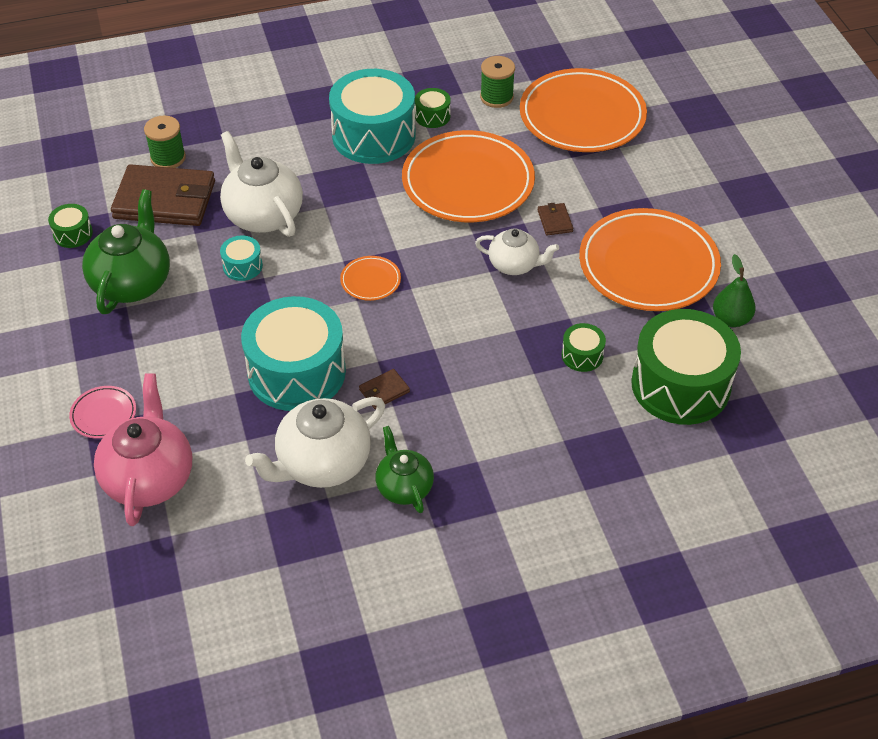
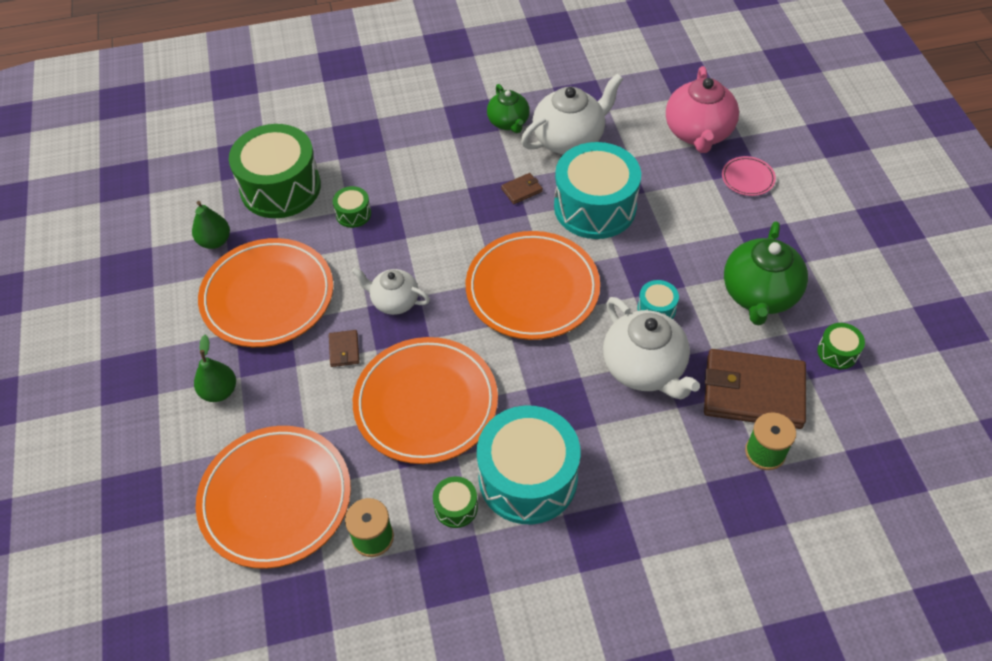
camera: 175 degrees left, 5 degrees up
(370, 281) = (532, 289): orange plate -> orange plate, size x2.34
(662, 185) = (219, 391): none -> green pear

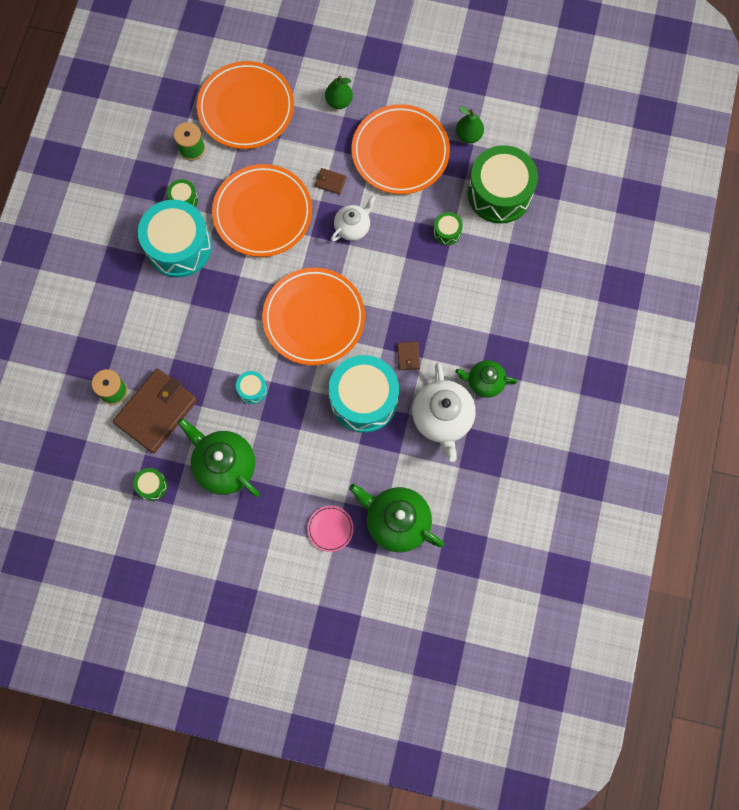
camera: 115 degrees right, 20 degrees up
(644, 368) = (212, 355): white teapot -> none
(698, 133) = (397, 521): pink teapot -> green teapot

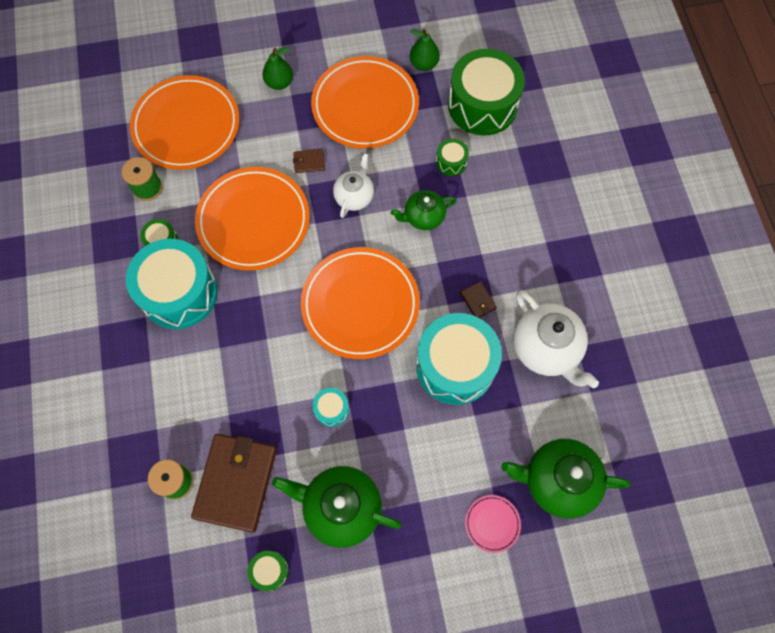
camera: 25 degrees left, 5 degrees down
(484, 382) = (568, 292): green teapot -> green teapot (423, 217)

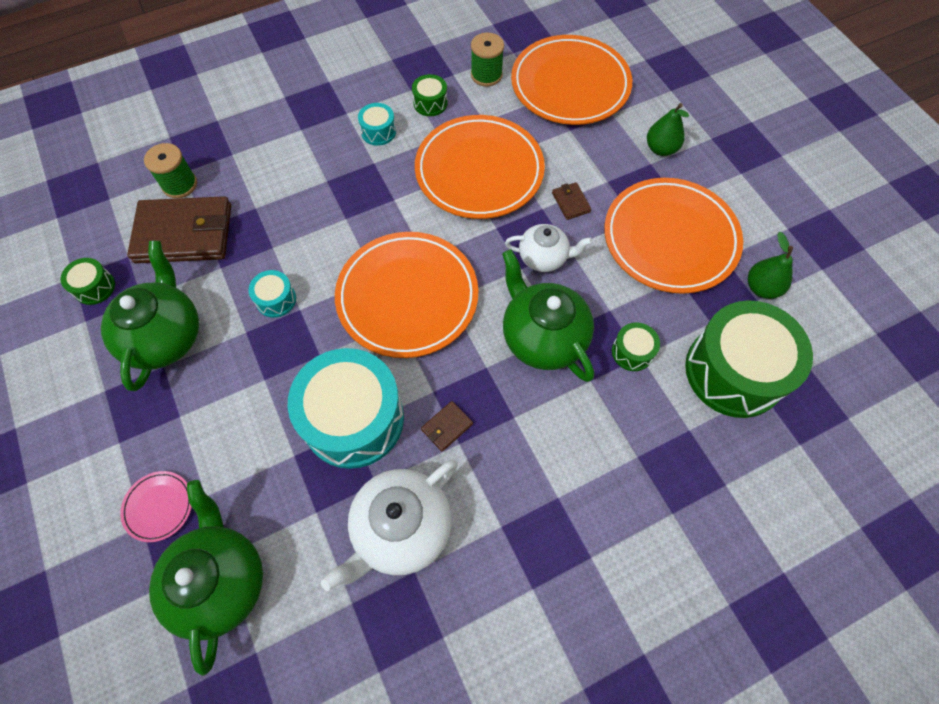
camera: 75 degrees right, 5 degrees down
(179, 293) = (378, 132): turquoise drum -> turquoise drum, size x0.43
(423, 217) = (543, 337): green teapot -> green teapot, size x1.65

